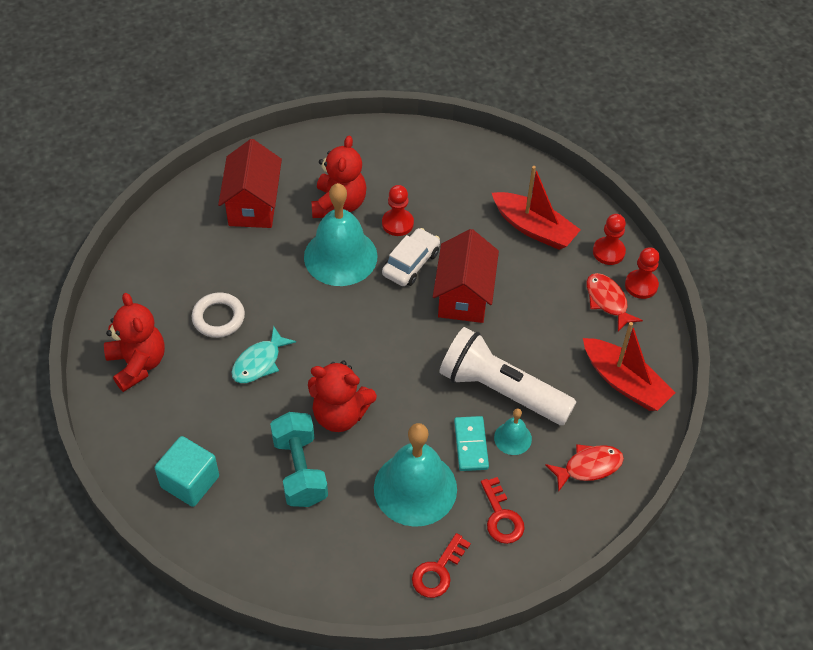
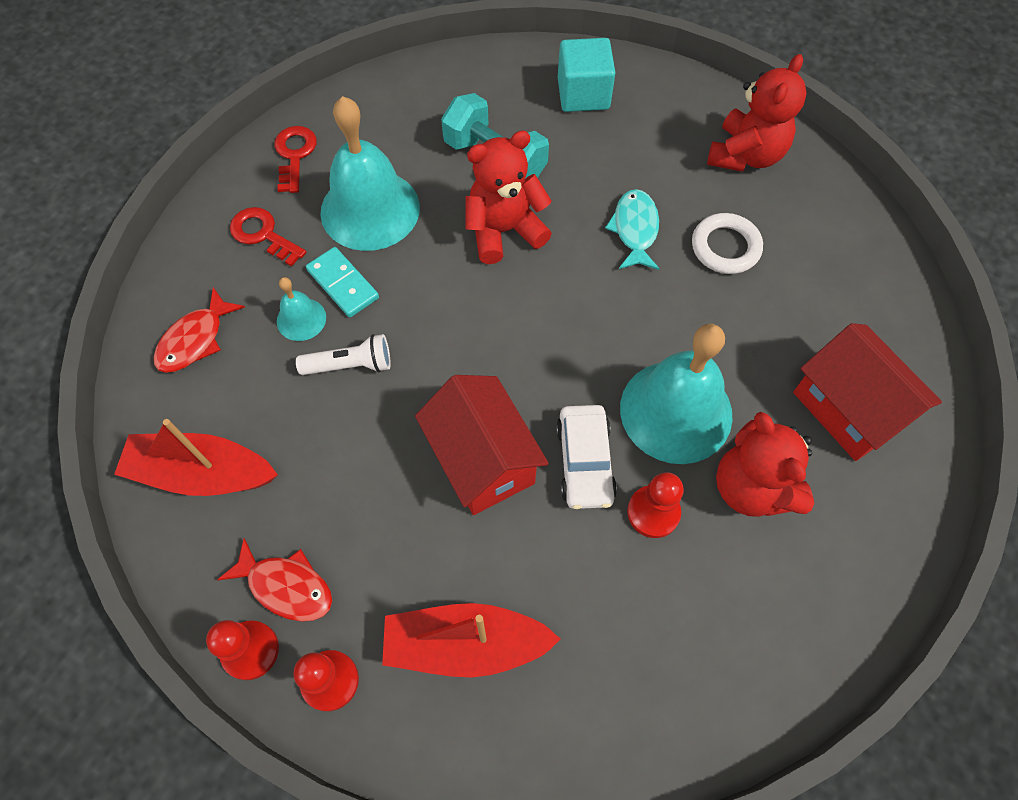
camera: 145 degrees right, 10 degrees up
(138, 364) = (745, 155): red teddy bear -> red teddy bear turned 90 degrees counterclockwise
(501, 390) = (350, 365): white flashlight -> white flashlight, size x0.48

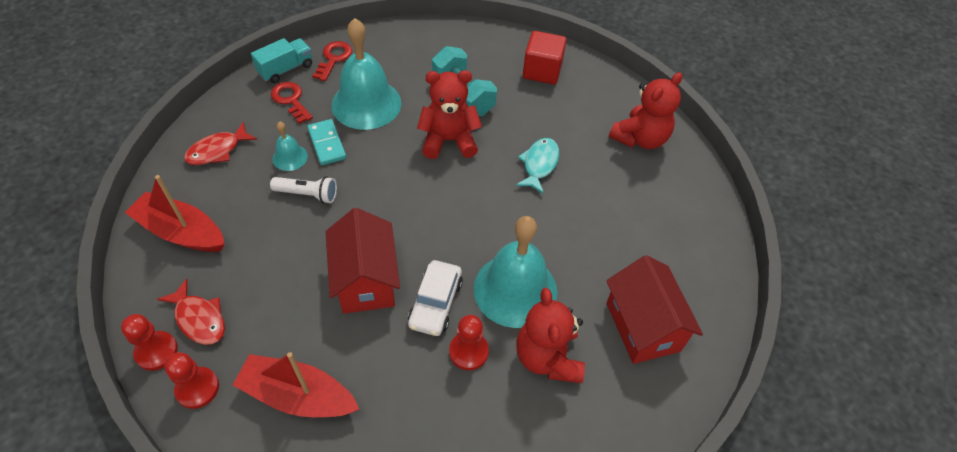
camera: 15 degrees right, 10 degrees down
(234, 190) = (285, 69): none -> turquoise truck
(583, 94) = (542, 71): turquoise cube -> red cube
(725, 247) = (599, 193): white ring -> none

